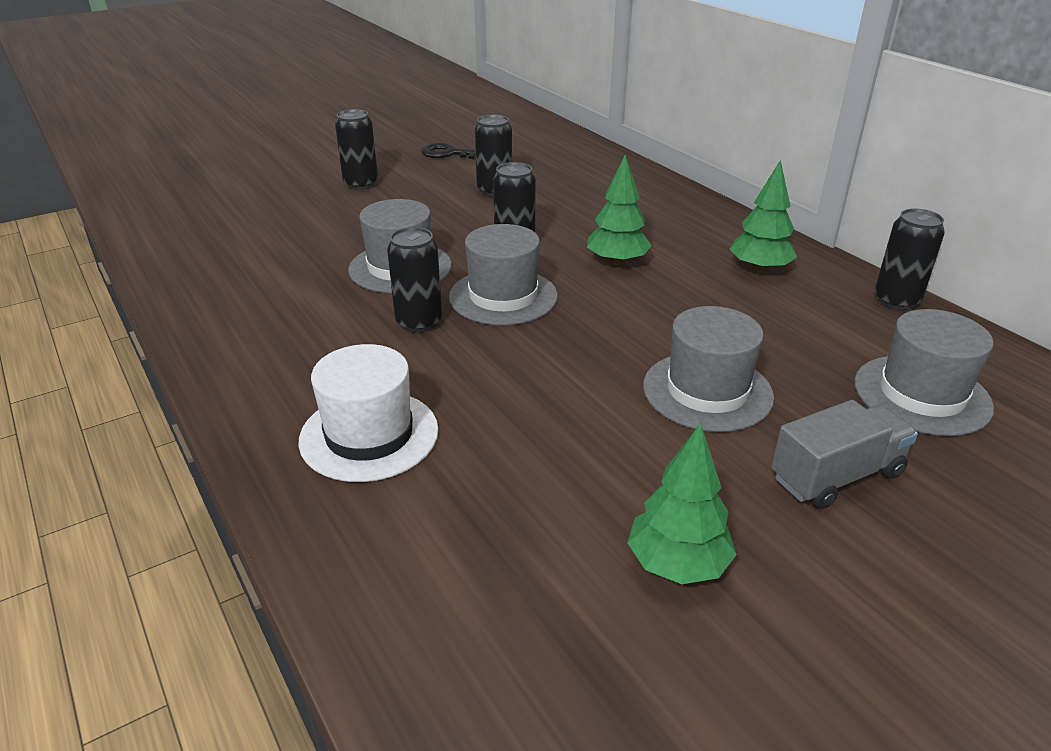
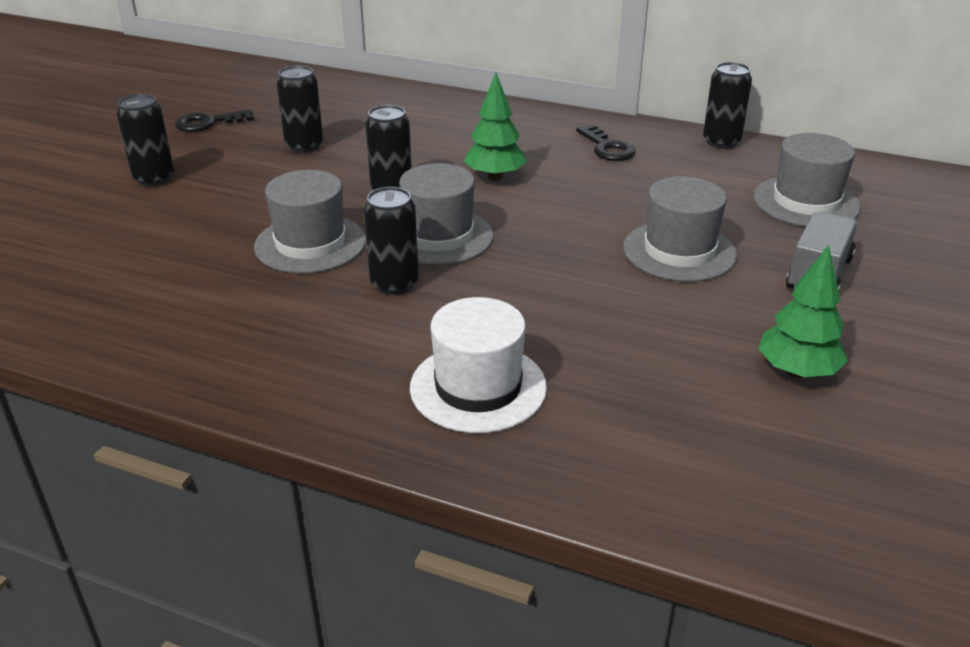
camera: 35 degrees left, 0 degrees up
(759, 269) = (607, 148): green tree -> black key

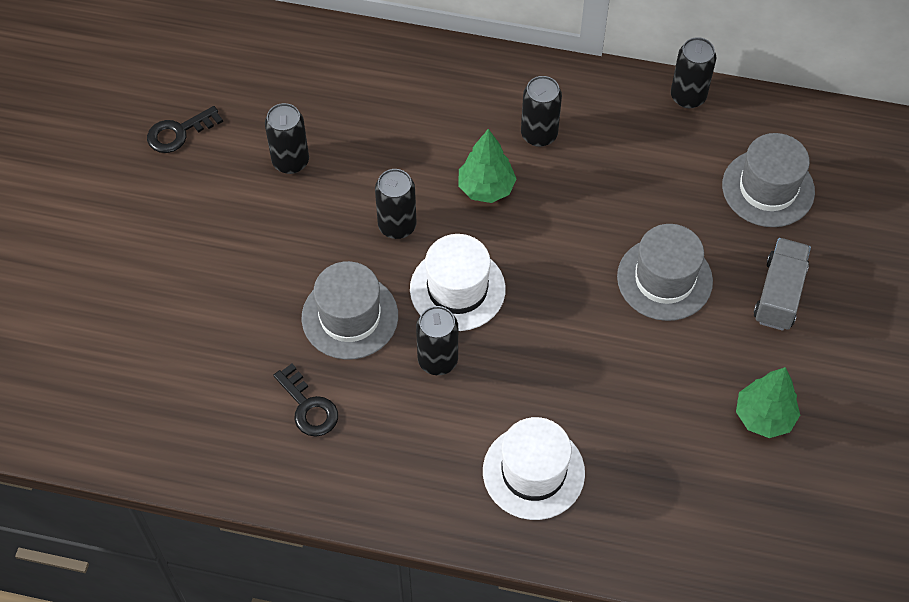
camera: 10 degrees left, 25 degrees up
(154, 178) = (168, 238): black can -> black can (539, 134)
(438, 236) = (457, 289): grey hat -> white hat
(607, 148) = (582, 122): black key -> black key (308, 407)

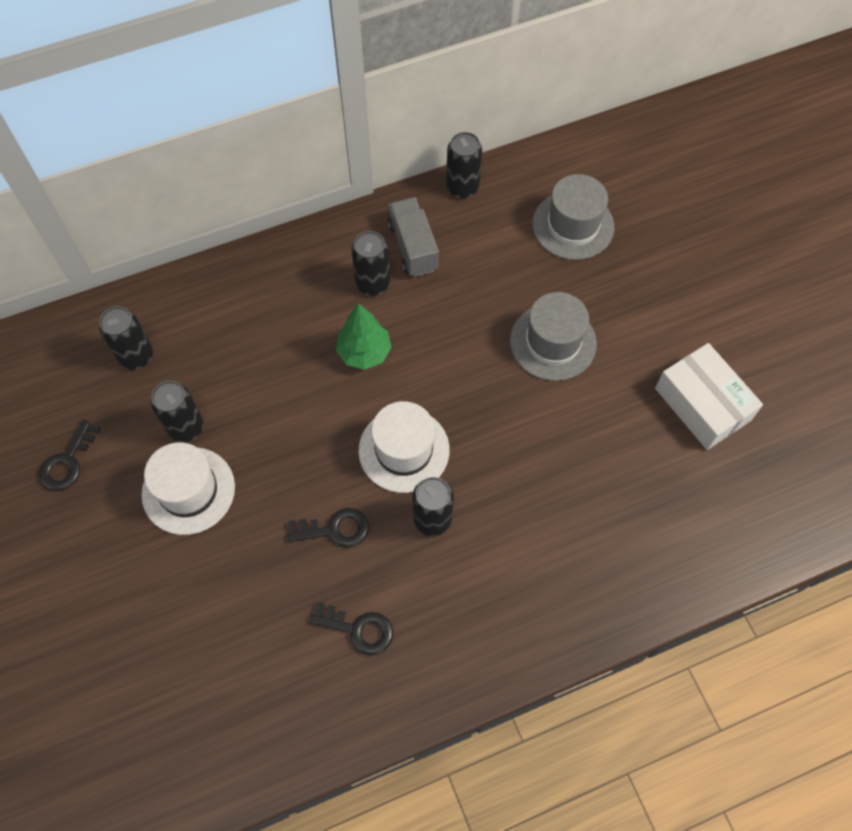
camera: 35 degrees left, 5 degrees up
(350, 316) = (335, 529): grey hat -> black key
(397, 226) = (316, 427): black can -> black can (136, 356)
(533, 472) = (573, 561): white hat -> white hat (188, 490)
(764, 417) = (702, 404): green tree -> white box
(779, 294) = (641, 302): grey truck -> grey truck (413, 247)

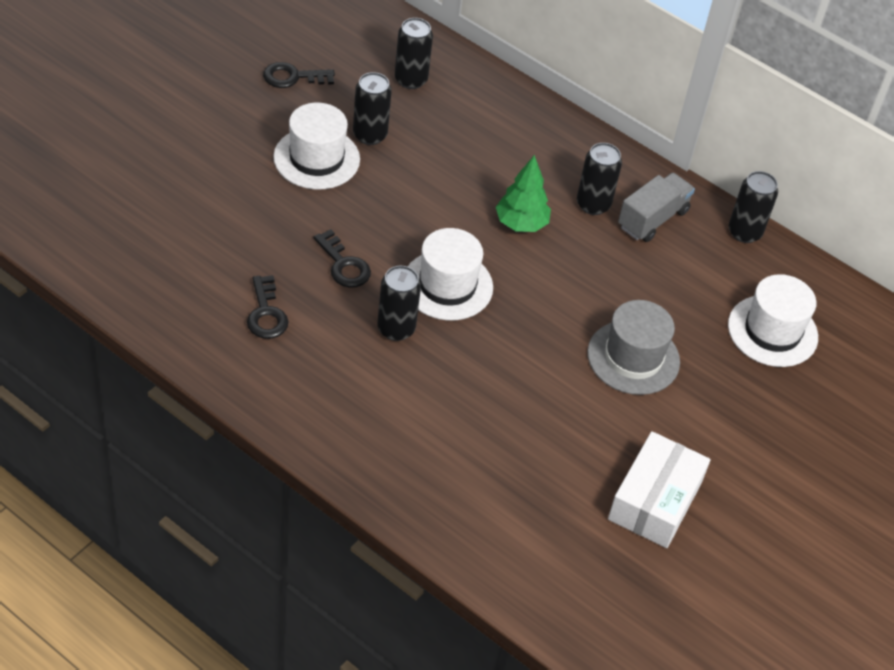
camera: 55 degrees right, 15 degrees down
(573, 225) = (772, 331): grey hat -> white hat

